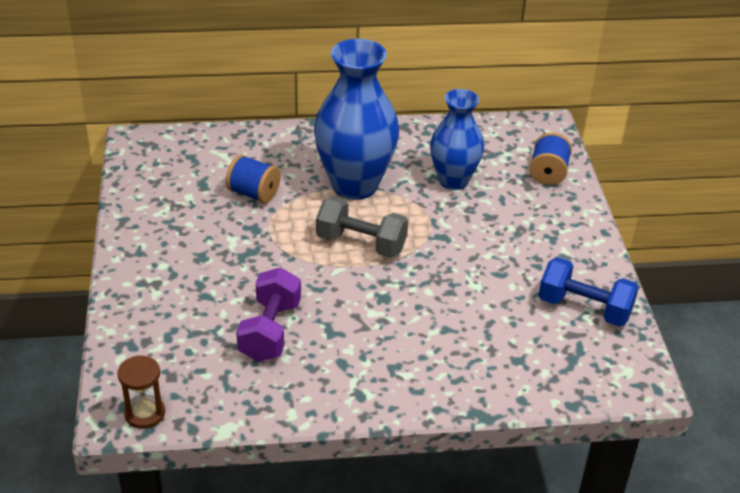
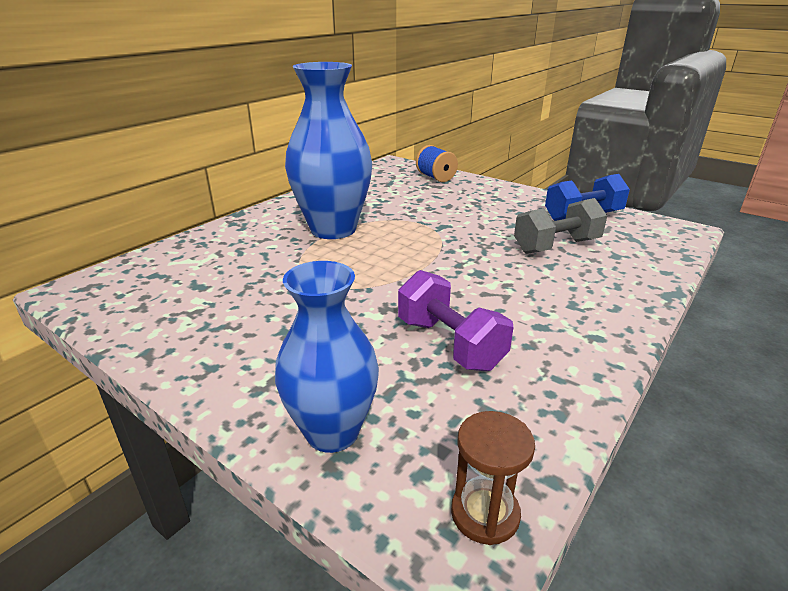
camera: 45 degrees left, 10 degrees down
(254, 193) = (260, 269): blue spool -> none
(361, 244) = (402, 254): grey dumbbell -> grey dumbbell (556, 246)
(453, 181) = (392, 201): blue vase -> blue vase (332, 432)

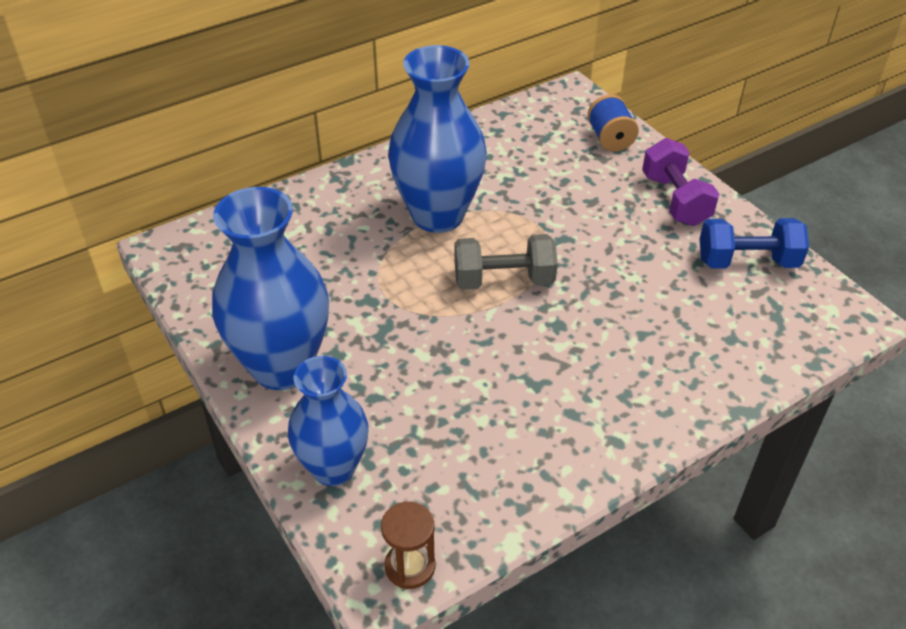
camera: 20 degrees right, 15 degrees up
(231, 354) = (282, 366): none -> blue vase
(449, 344) = (473, 409): purple dumbbell -> purple dumbbell (675, 200)
(556, 246) = (673, 306): grey dumbbell -> grey dumbbell (504, 280)

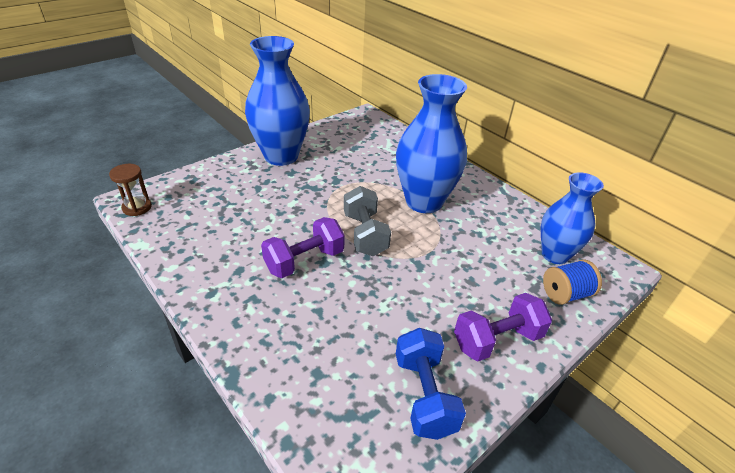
camera: 80 degrees right, 5 degrees down
(333, 468) = (208, 178): blue vase -> blue vase (555, 255)
(555, 343) = (304, 261): none -> purple dumbbell

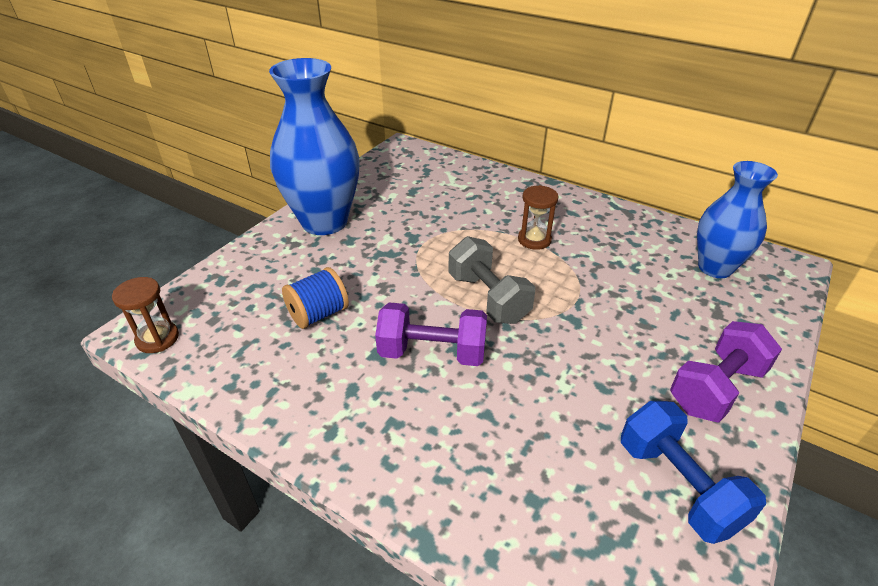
camera: 15 degrees left, 0 degrees up
(304, 261) = (432, 353): purple dumbbell -> purple dumbbell turned 60 degrees clockwise
(424, 202) = (534, 240): blue vase -> brown hourglass
(565, 294) = (754, 311): blue spool -> blue spool (318, 314)

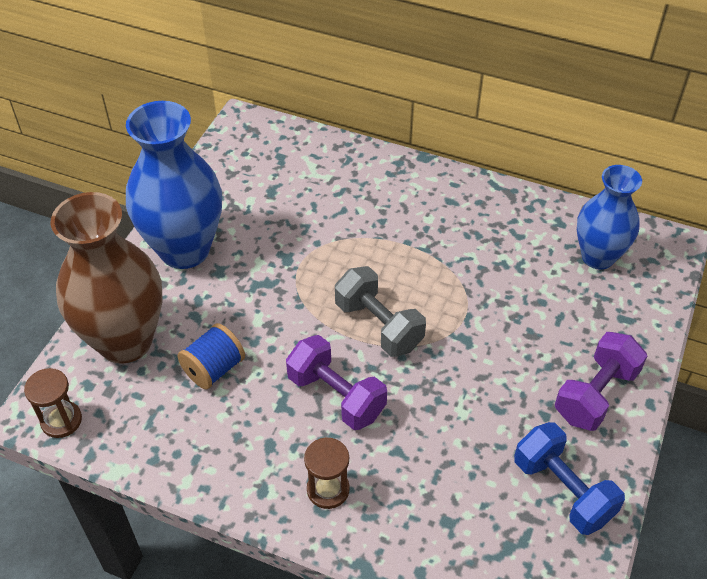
camera: 10 degrees left, 10 degrees up
(245, 282) = (125, 341): none -> brown vase
(432, 353) = (336, 396): purple dumbbell -> purple dumbbell turned 45 degrees clockwise
(534, 240) = (415, 244): brown hourglass -> brown hourglass (328, 489)

